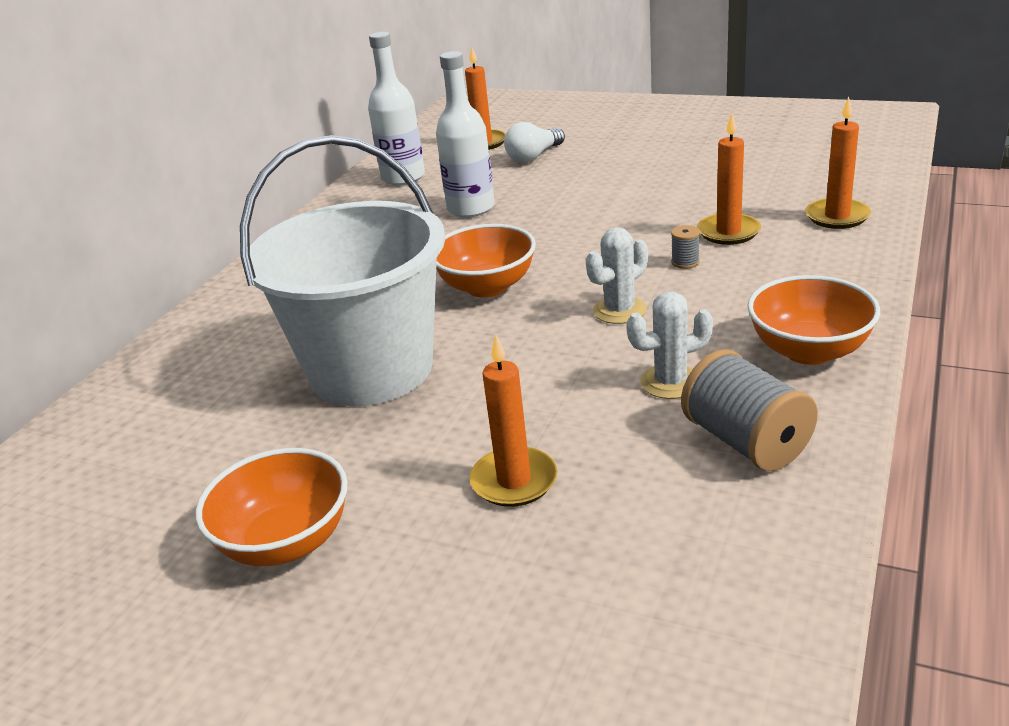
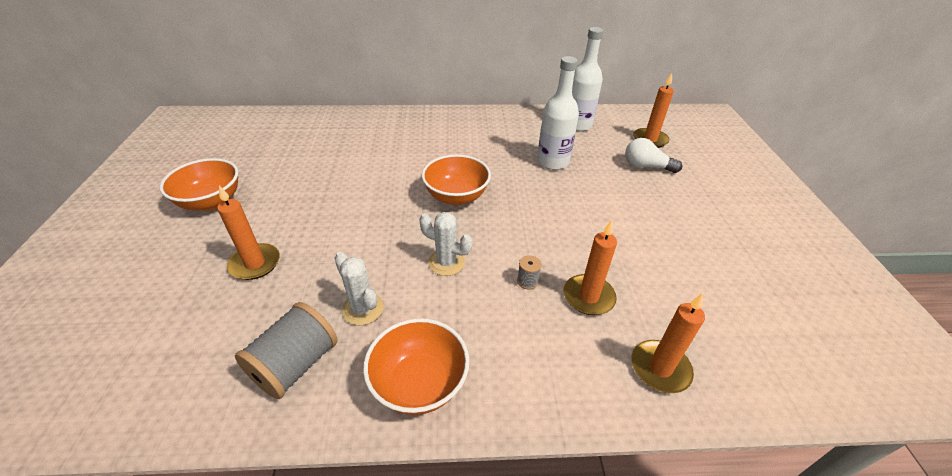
camera: 60 degrees right, 10 degrees up
(371, 369) = (356, 181): white bucket -> none

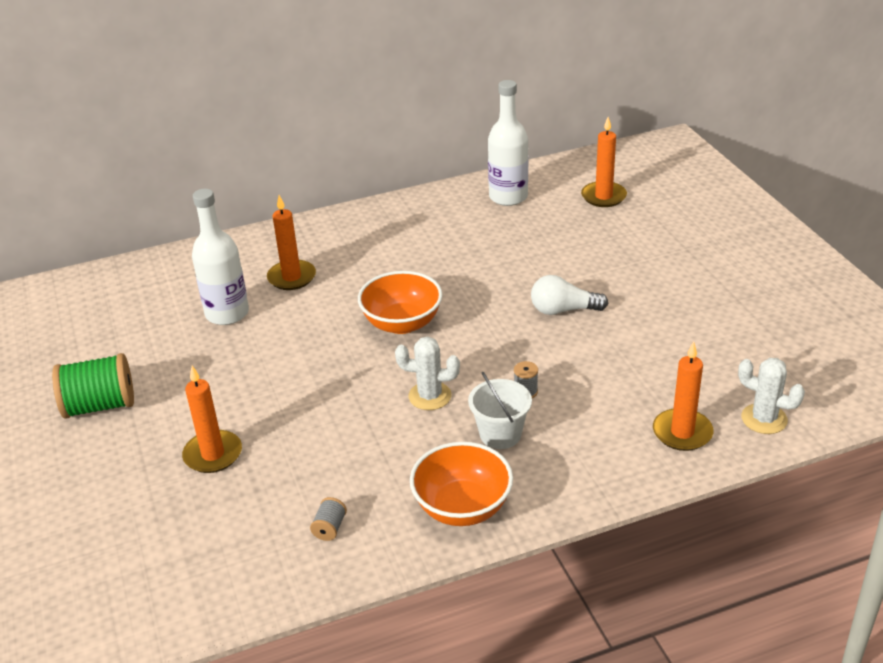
camera: 15 degrees left, 5 degrees down
(211, 201) = (100, 405): orange bowl -> green spool
(295, 365) = (329, 528): grey spool -> grey spool, size x0.44
(363, 309) = (366, 463): white cactus -> white cactus (764, 419)
(488, 316) = (500, 434): none -> white bucket
(553, 162) = (497, 253): white bottle -> white bottle (227, 313)
(588, 297) = (594, 389): orange candle -> orange candle (291, 277)
(646, 166) = (609, 233): white light bulb -> white light bulb (563, 310)

